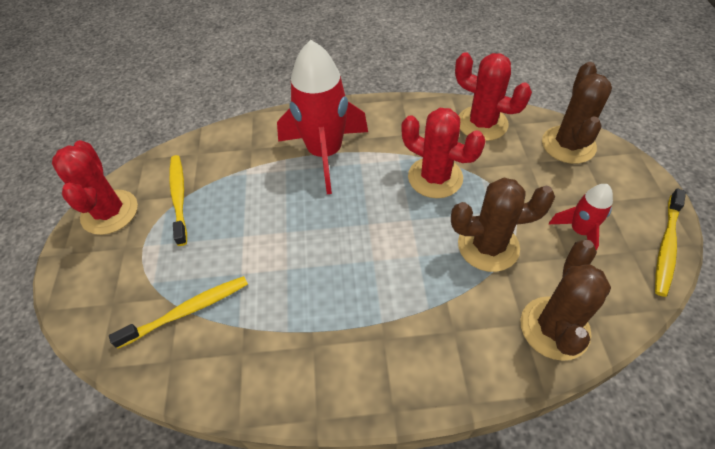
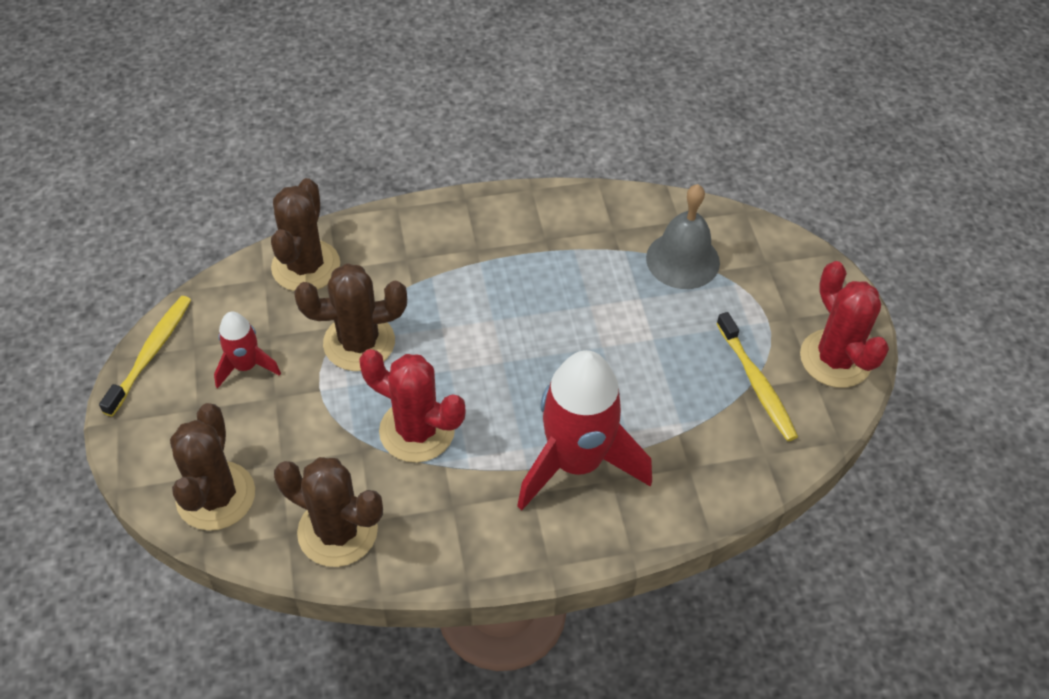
camera: 170 degrees right, 0 degrees up
(187, 311) = (682, 260): yellow toothbrush -> grey bell
(482, 123) = (337, 531): red cactus -> brown cactus

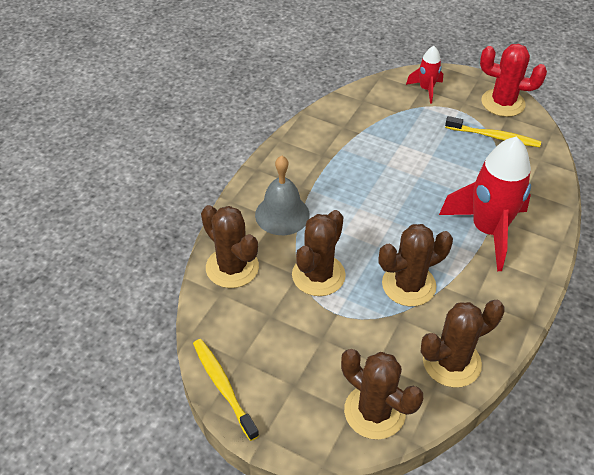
camera: 50 degrees left, 5 degrees down
(246, 366) = (284, 340): red rocket -> red rocket (426, 89)
(417, 431) = (408, 285): red cactus -> brown cactus
(682, 260) = (390, 115): grey bell -> grey bell (282, 214)

